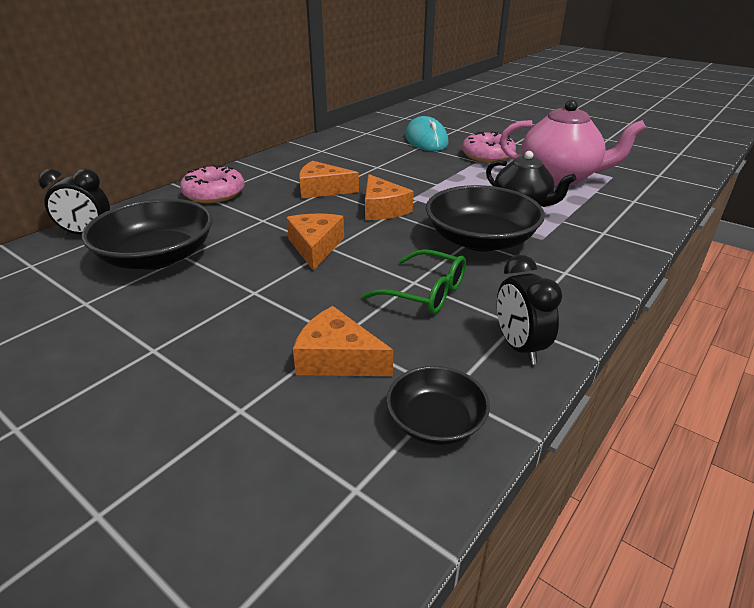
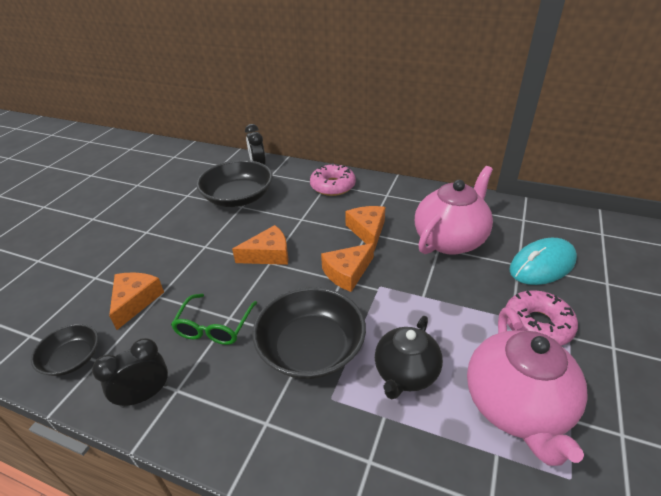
camera: 75 degrees right, 5 degrees up
(370, 160) = (450, 240): none -> pink teapot

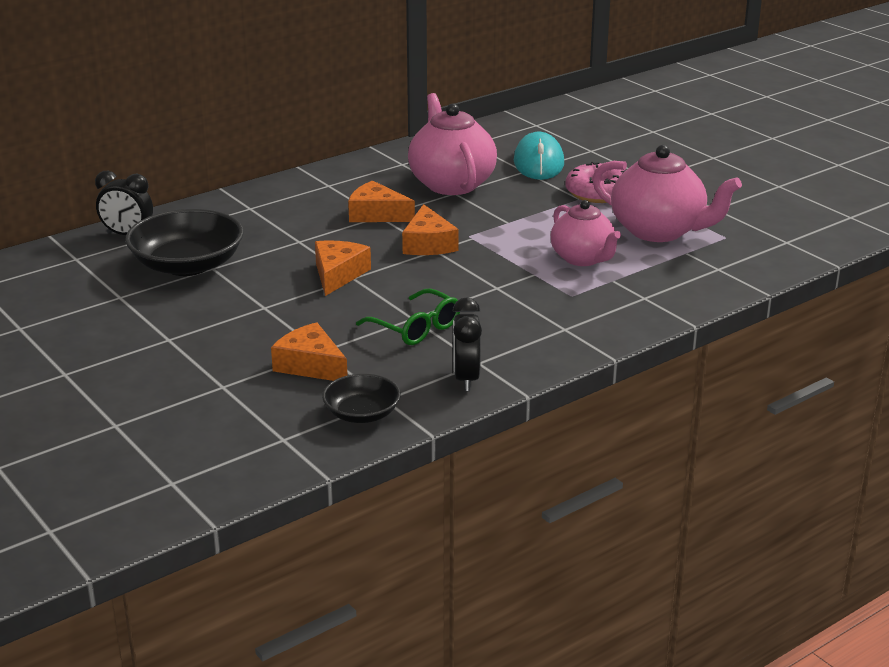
camera: 60 degrees left, 10 degrees down
(311, 348) = (506, 288): black bowl -> none
(333, 186) = (260, 206): pink donut -> none
(405, 374) = (583, 259): black teapot -> pink teapot

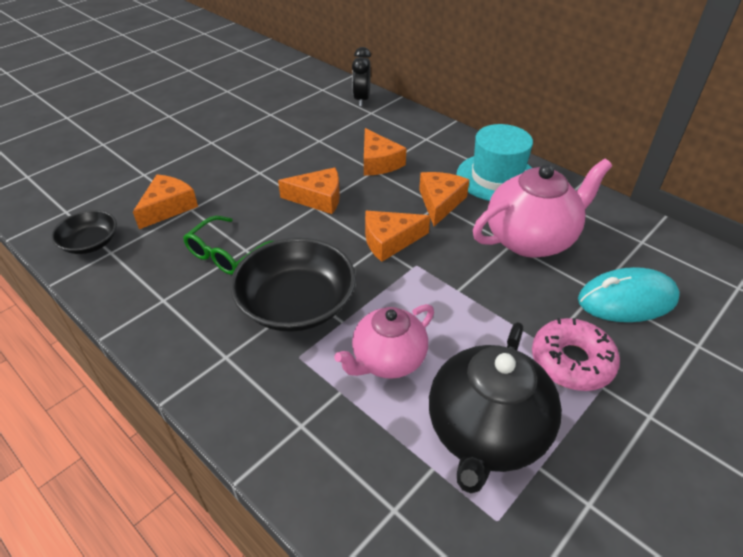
camera: 80 degrees right, 15 degrees up
(187, 265) = (321, 130): black bowl -> black bowl (296, 304)
(284, 237) = (378, 162): none -> orange cheese
(347, 183) = (497, 177): none -> turquoise hat
(466, 379) = (134, 295): black clock -> none
(659, 231) = (485, 433): pink teapot -> black teapot

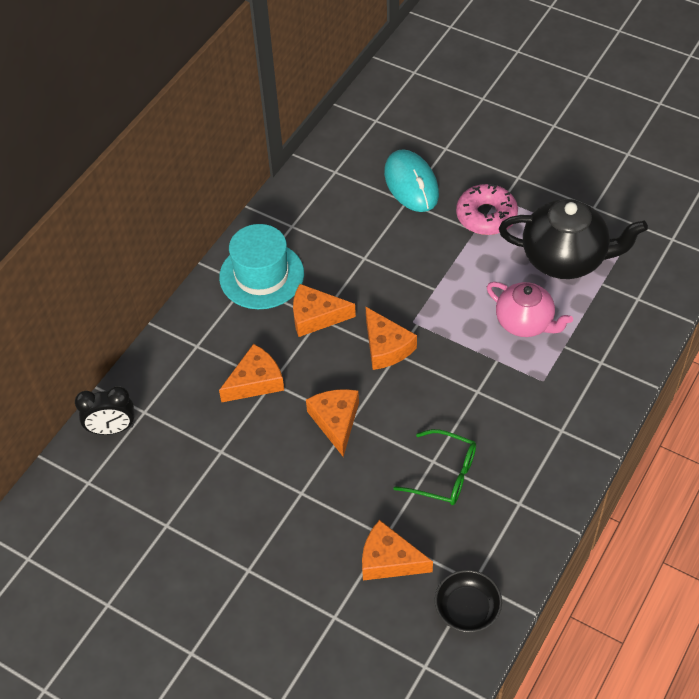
camera: 100 degrees left, 10 degrees up
(296, 304) = (489, 398): black bowl -> none
(531, 239) = (354, 244): pink teapot -> none

